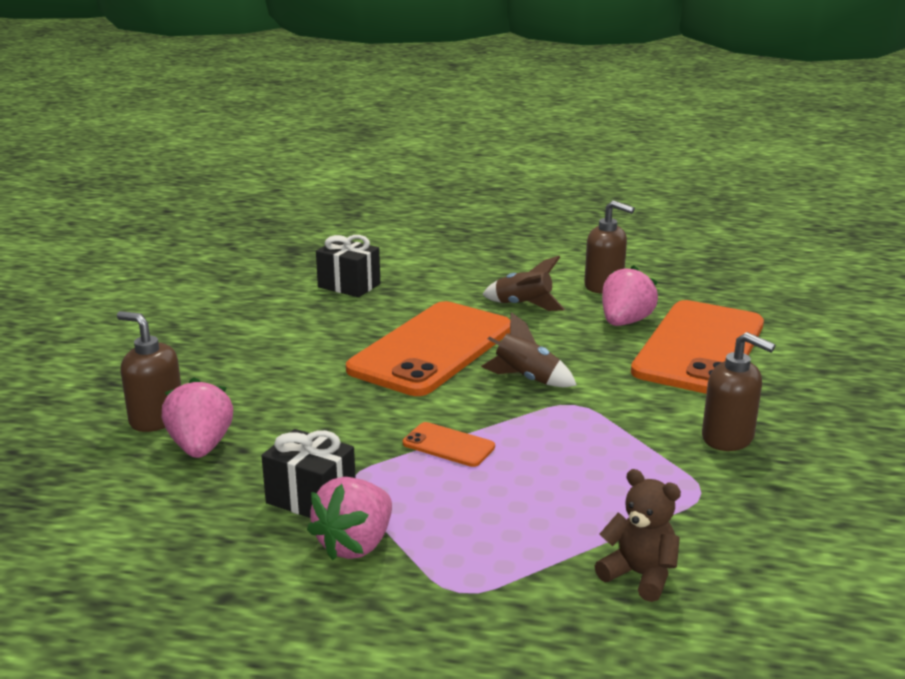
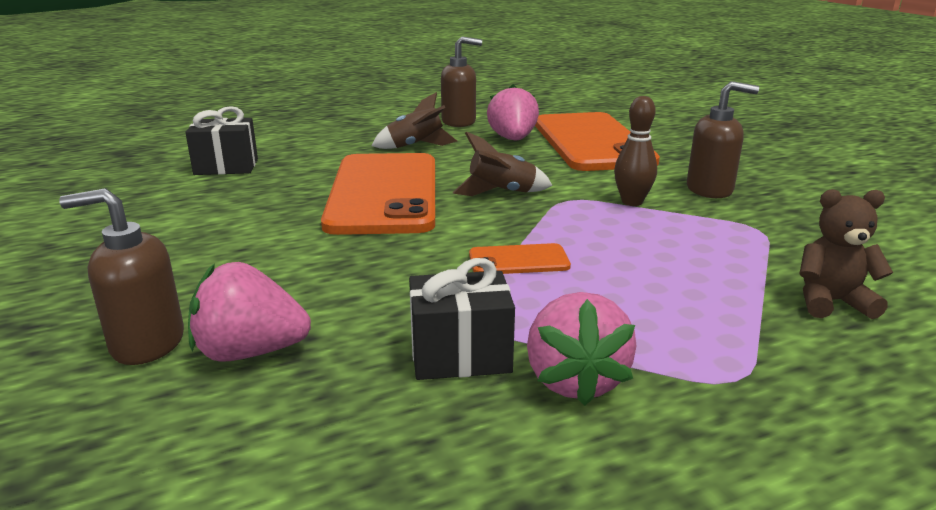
camera: 35 degrees left, 0 degrees up
(201, 446) = (250, 352): pink strawberry -> pink strawberry turned 45 degrees counterclockwise
(628, 425) = (632, 202): none -> brown bowling pin

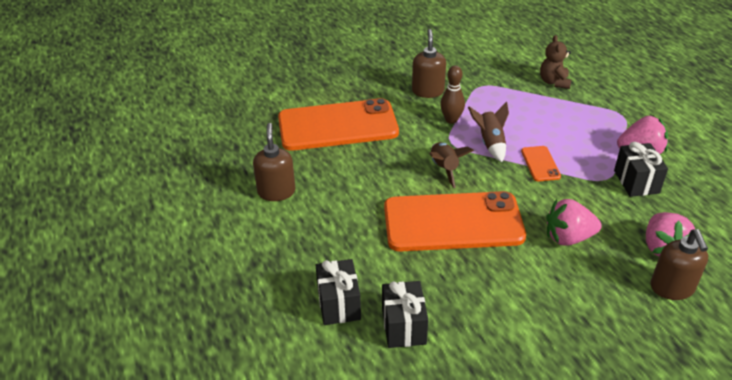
camera: 90 degrees left, 15 degrees up
(277, 144) = (338, 304): none -> black gift
(415, 146) = (346, 214): brown rocket -> brown rocket (490, 143)
(513, 139) = (329, 162): pink strawberry -> pink strawberry (568, 238)

